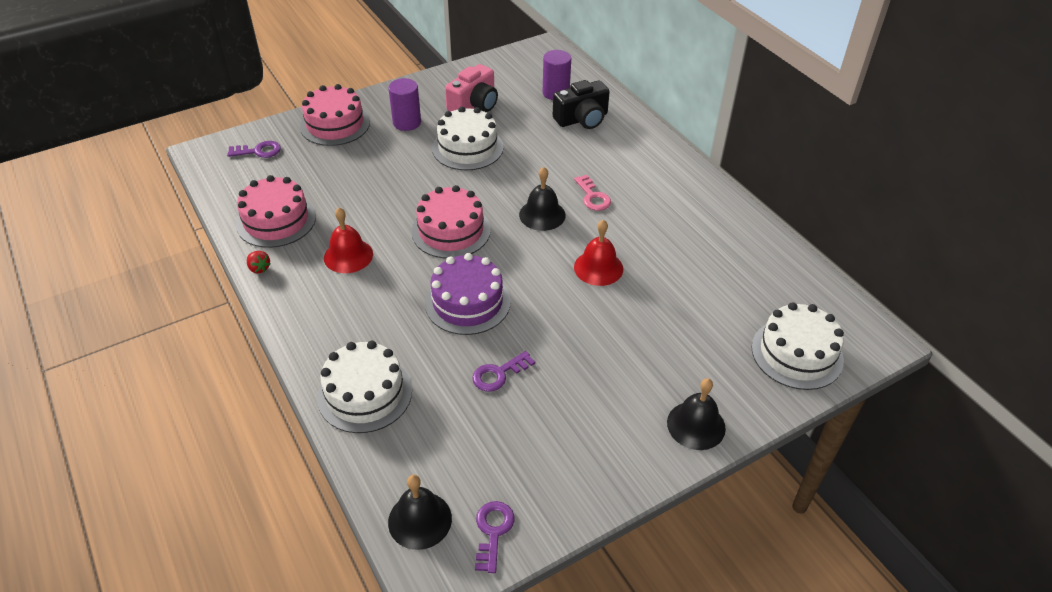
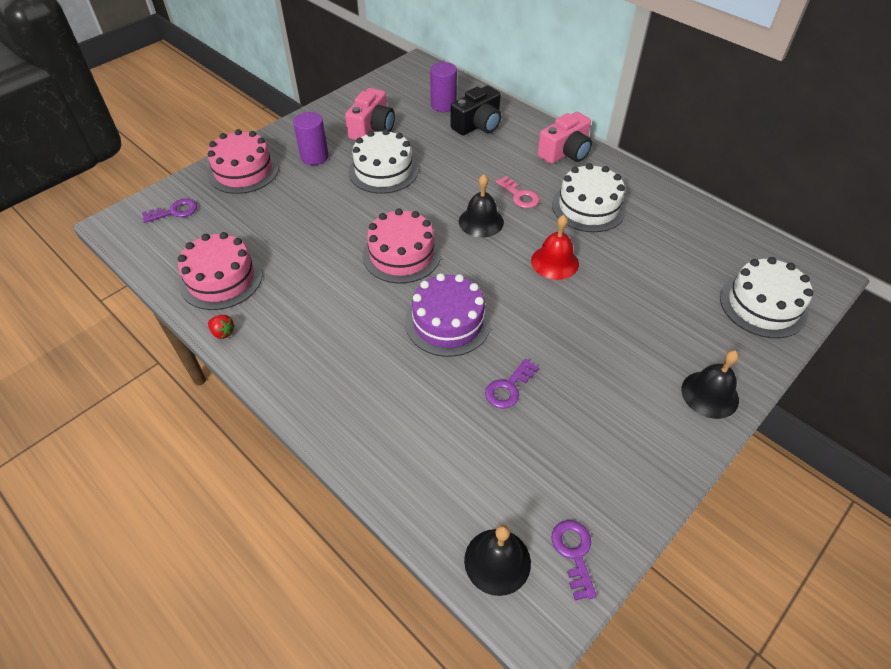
camera: 15 degrees left, 5 degrees up
(348, 255) = (310, 300): red bell -> none
(365, 393) = (386, 440): white cake -> white cake (588, 207)
(660, 162) = (565, 153): none -> pink camera

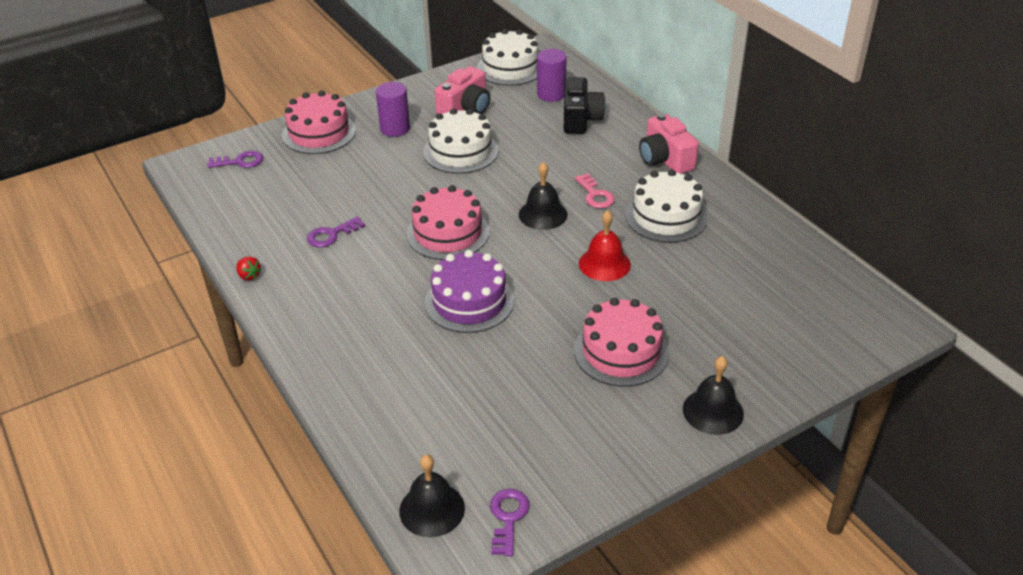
camera: 15 degrees right, 10 degrees down
(221, 279) = (263, 229): pink cake -> pink cake (621, 351)
(478, 125) = (580, 119): black camera -> black camera turned 60 degrees counterclockwise
(509, 387) = (506, 369): purple key -> purple key (331, 235)
(565, 153) = (665, 159): pink camera -> pink camera turned 90 degrees clockwise
(763, 305) = (815, 340): white cake -> white cake (510, 68)

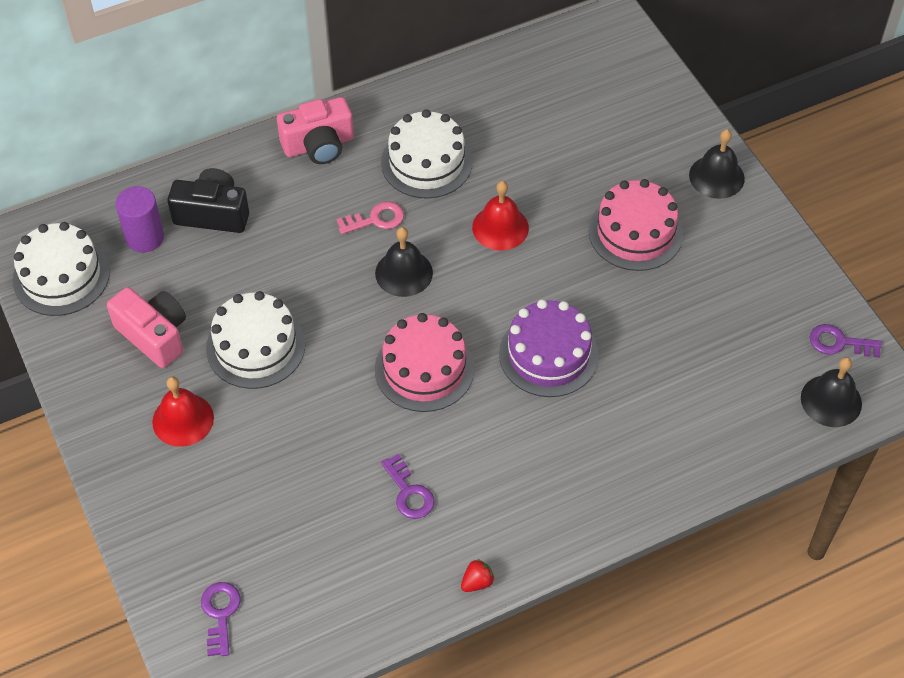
camera: 85 degrees left, 15 degrees up
(319, 133) = (170, 514): pink cake -> none
(395, 129) = (183, 419): purple cylinder -> red bell

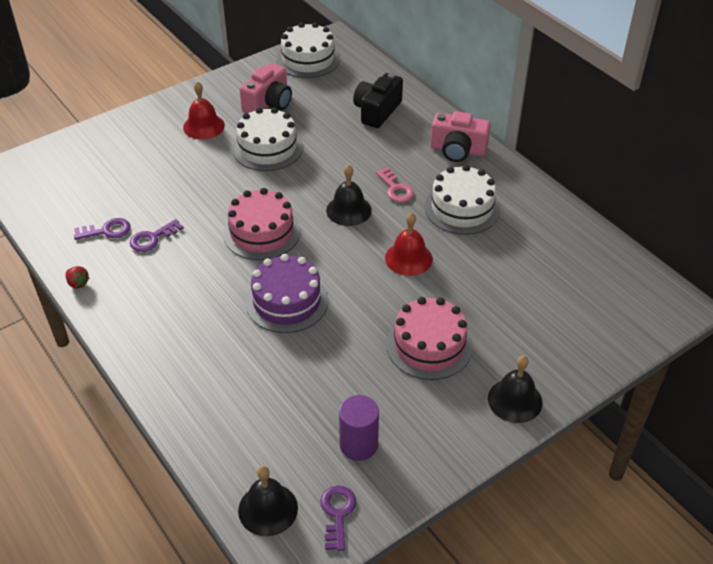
camera: 80 degrees right, 10 degrees down
(145, 237) = (348, 86): purple cylinder -> purple cylinder (358, 445)
(213, 214) = (377, 111): black camera -> black camera turned 150 degrees counterclockwise
(220, 614) = (58, 165): purple key -> purple key (106, 231)
(319, 145) = (458, 150): pink camera -> pink camera turned 45 degrees counterclockwise

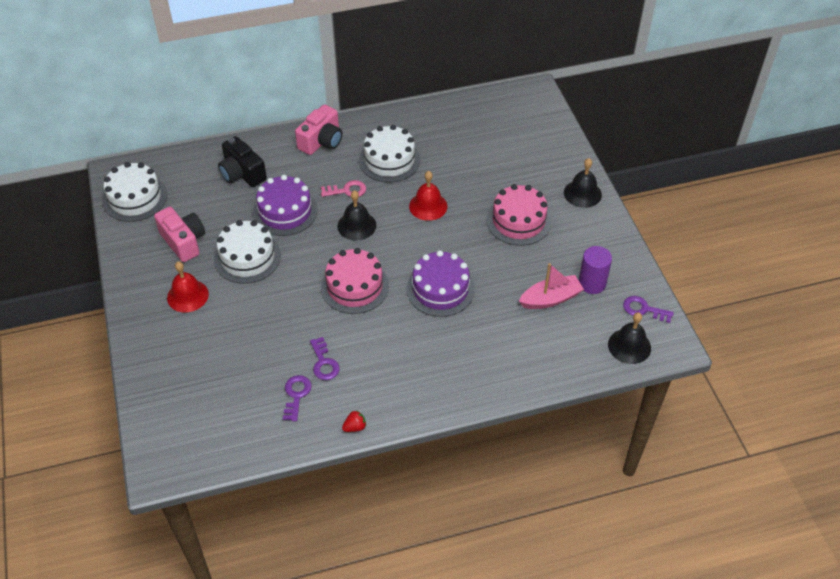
camera: 70 degrees left, 5 degrees up
(314, 407) = (550, 299): none -> pink boat
(341, 154) = (285, 211): none -> purple cake

